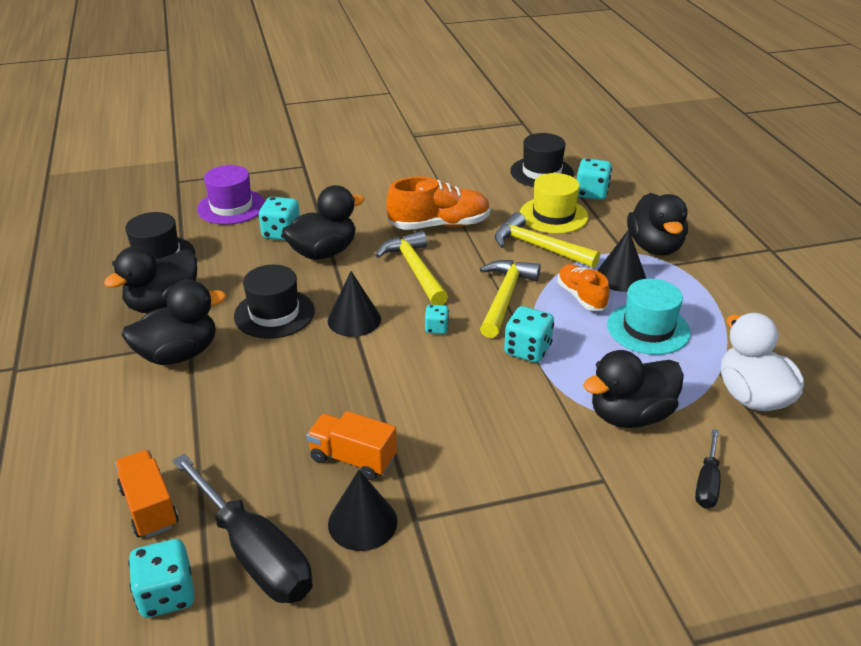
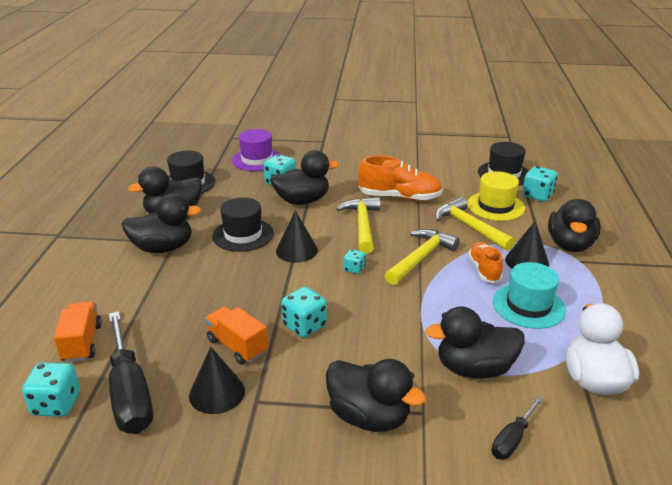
camera: 20 degrees right, 5 degrees down
(527, 350) = (416, 300): turquoise dice -> turquoise dice (304, 326)
(550, 501) = (369, 417): none -> black duck

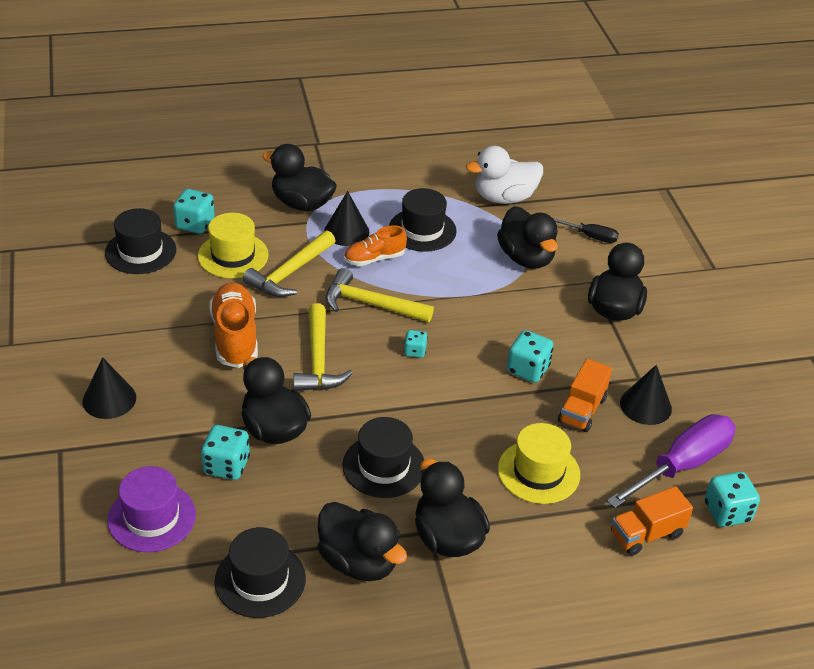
camera: 110 degrees left, 10 degrees up
(130, 392) = (681, 465): black screwdriver -> purple screwdriver
(187, 302) = (538, 472): none -> yellow hat
(296, 250) = (398, 406): black cone -> black cone (109, 399)
(362, 225) = (318, 360): yellow hammer -> yellow hammer turned 75 degrees counterclockwise
(528, 305) = (422, 230): turquoise hat -> black hat
(570, 245) = (302, 203): black duck -> black duck turned 150 degrees counterclockwise

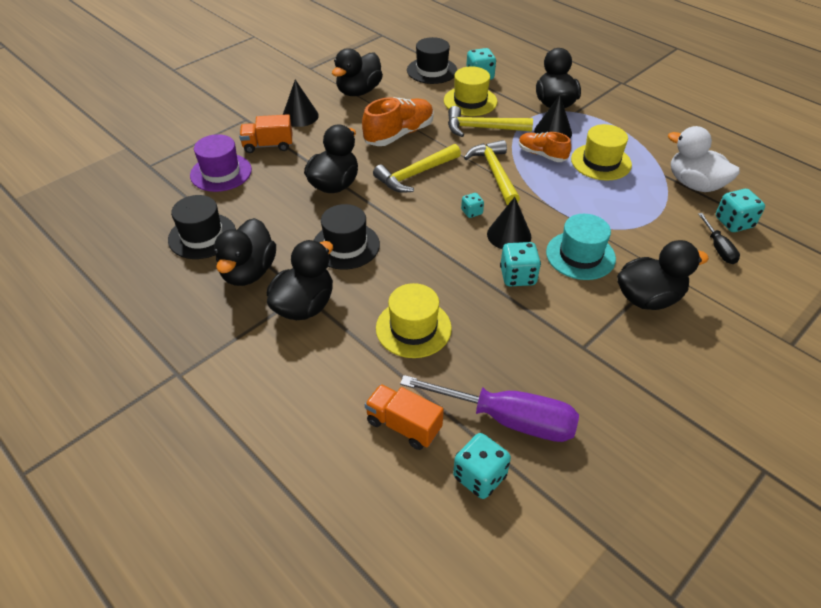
camera: 60 degrees right, 5 degrees up
(226, 466) = (286, 180): turquoise dice -> turquoise dice (733, 223)
(422, 230) = (601, 162): black hat -> yellow hat
(526, 258) = (642, 224): black duck -> black duck (359, 91)
(533, 317) = (580, 255): none -> turquoise hat
(582, 410) = (507, 326): orange truck -> orange truck (268, 145)
(645, 405) = (554, 365): black cone -> black cone (509, 235)

